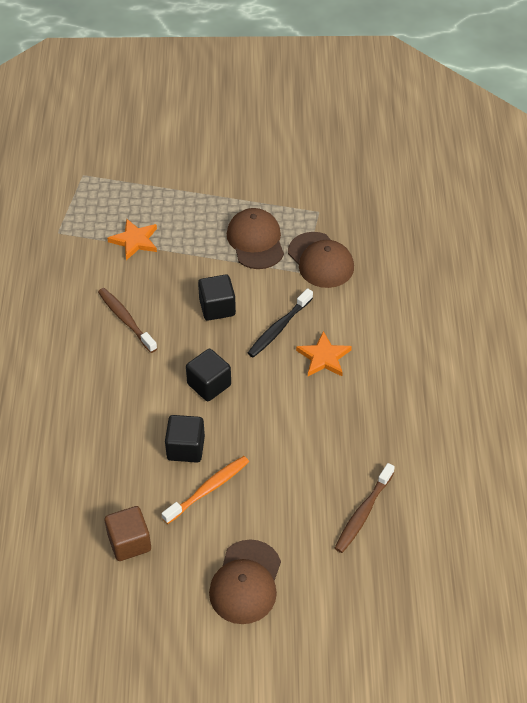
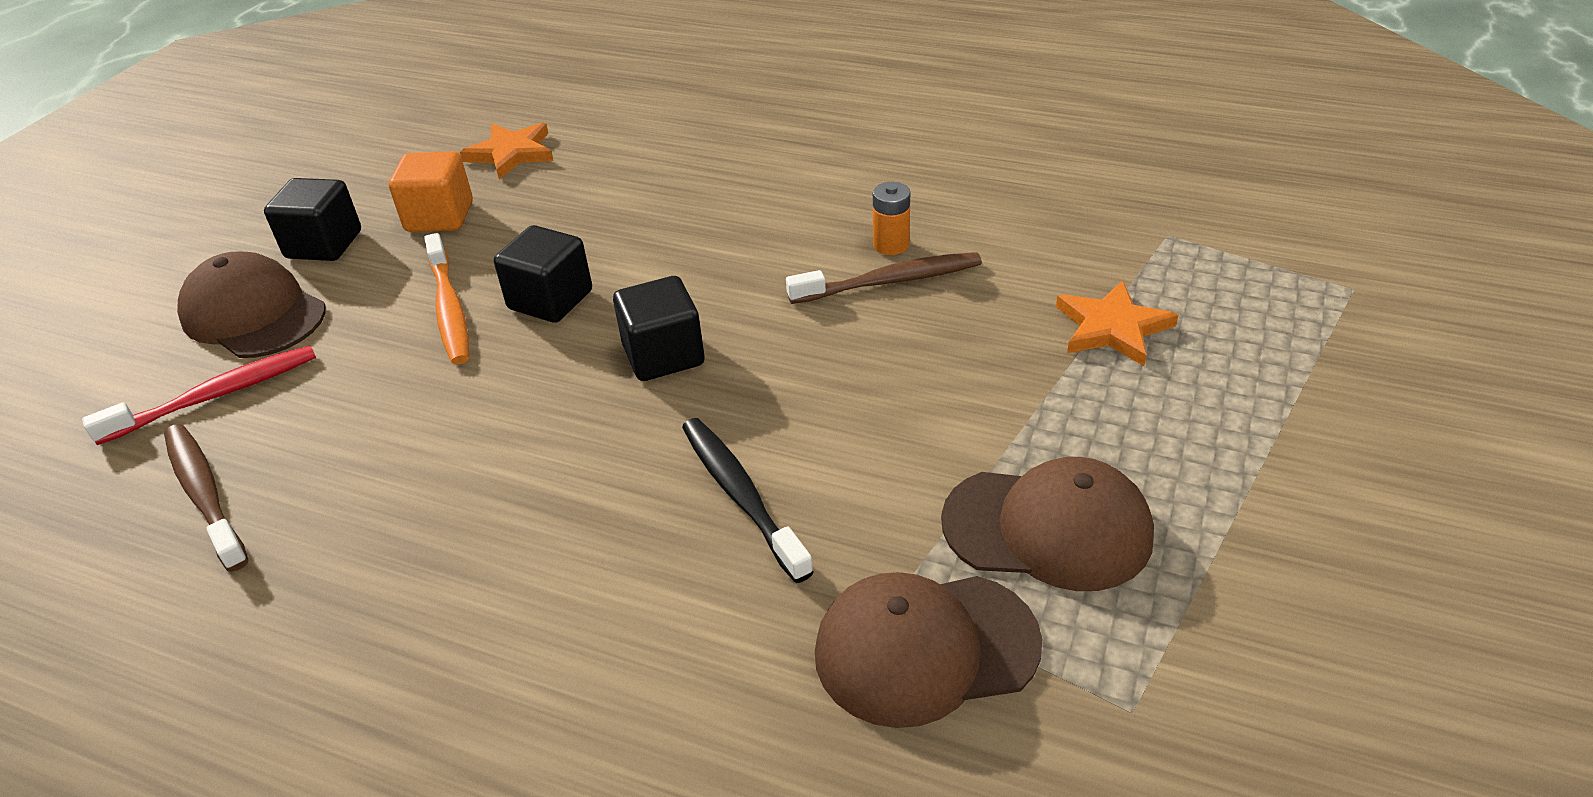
camera: 115 degrees right, 10 degrees down
(95, 327) = (891, 245): none -> orange battery
(129, 542) = (440, 217): brown cube -> orange cube
(217, 307) = (857, 410): black cube -> black cube (324, 245)
(308, 554) = (215, 396): none -> red toothbrush
(324, 357) = (607, 552): orange star -> orange star (511, 153)

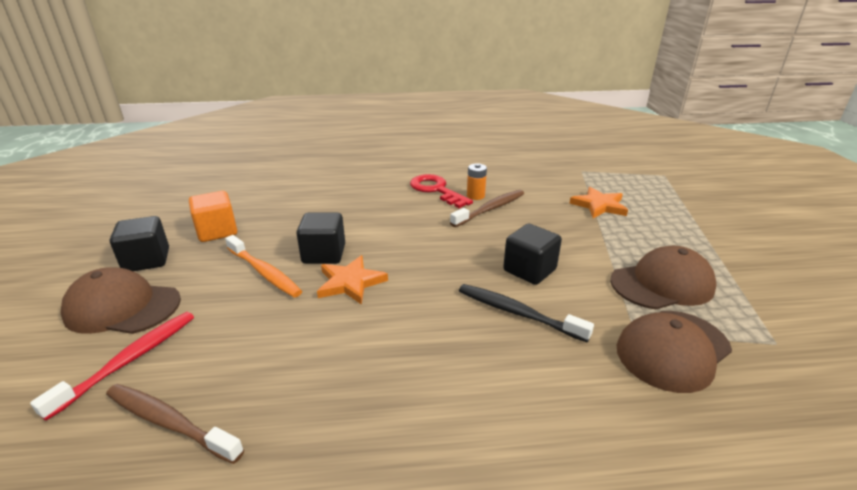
camera: 30 degrees left, 10 degrees down
(511, 153) = (237, 196): orange star -> orange star (350, 282)
(663, 355) = (412, 263): black cube -> black cube (529, 270)
(832, 214) = (436, 190): none -> red key

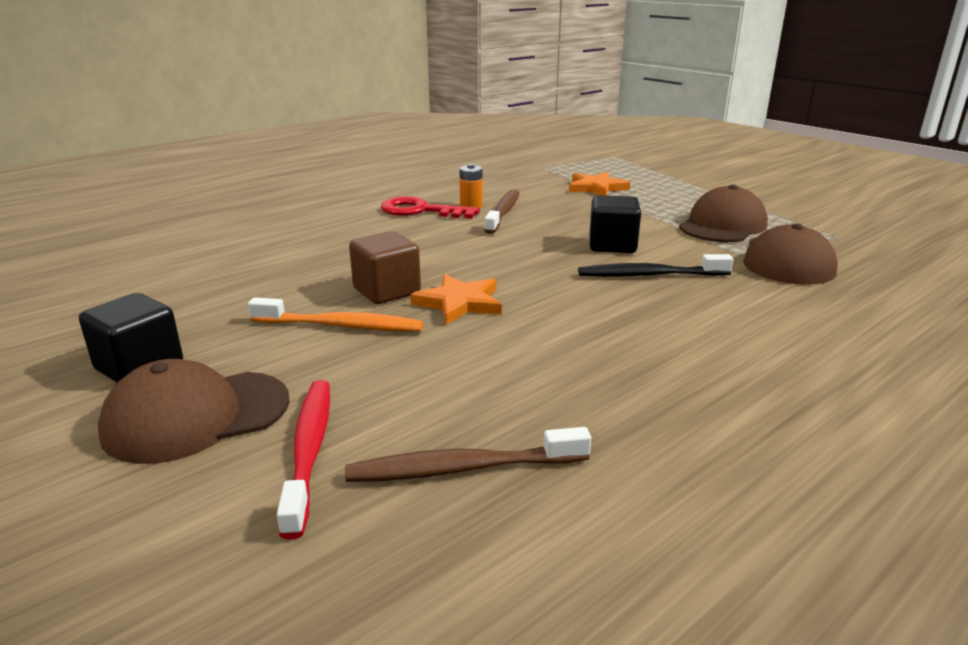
camera: 35 degrees left, 5 degrees down
(217, 231) = (198, 312): orange cube -> none
(324, 254) = (387, 291): black cube -> brown cube

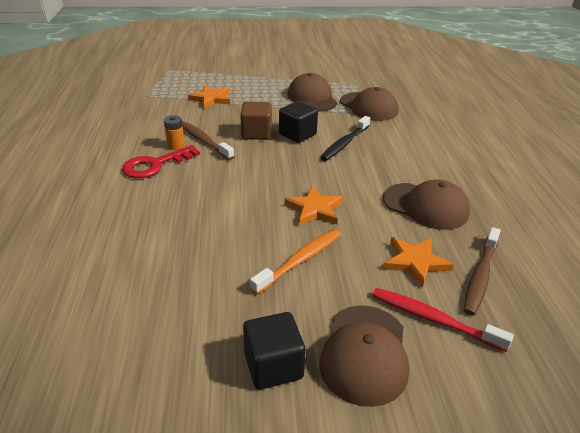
camera: 55 degrees left, 10 degrees up
(387, 291) = (270, 227): brown cube -> brown cube (256, 133)
(430, 401) = (415, 262): none -> orange star
(590, 373) = (425, 206): none -> brown cap

